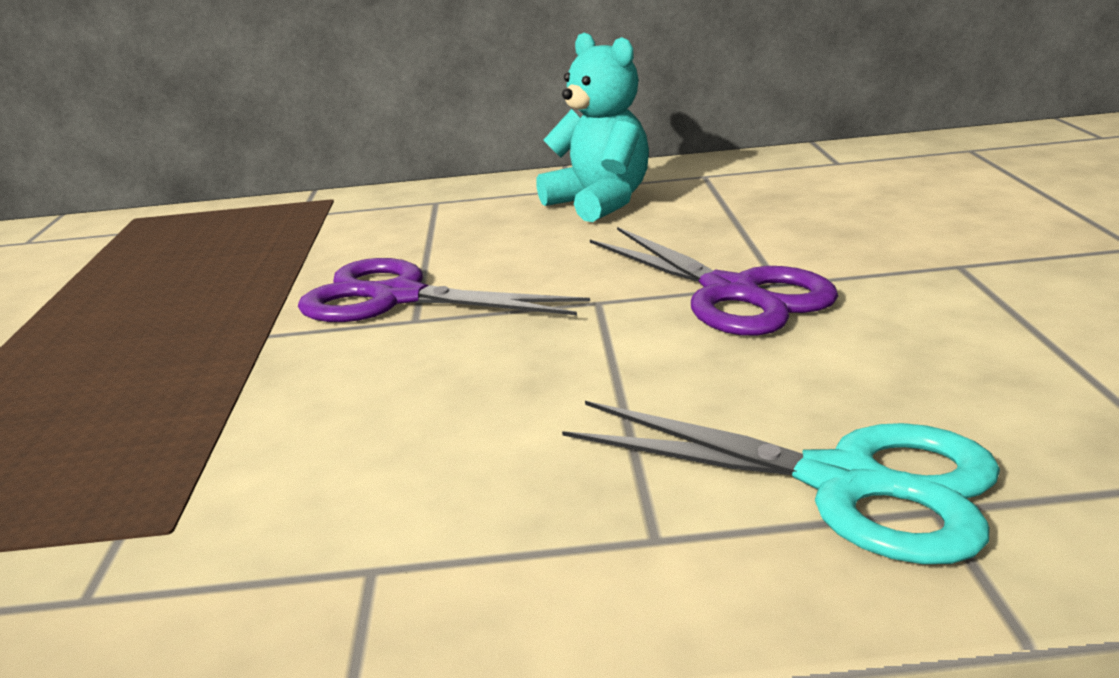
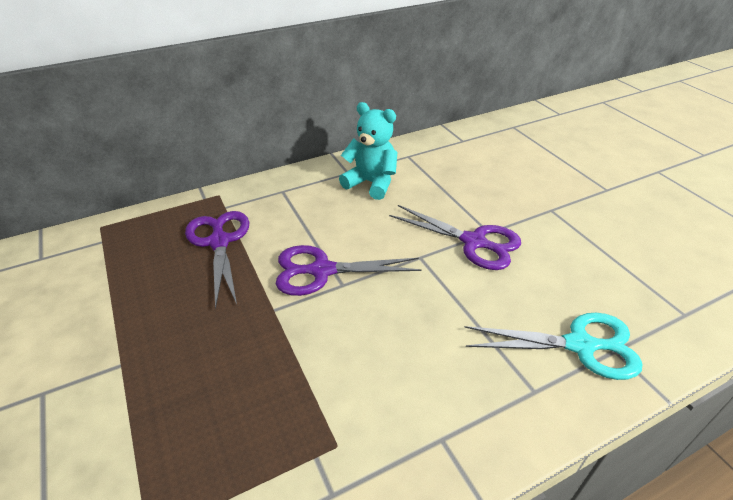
camera: 25 degrees left, 15 degrees up
(274, 248) = (219, 242): none -> purple scissors

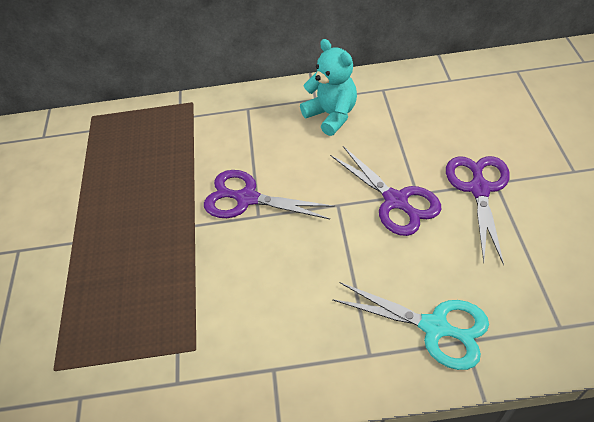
camera: 25 degrees right, 10 degrees up
(219, 242) = (176, 151): purple scissors -> purple scissors (479, 189)

